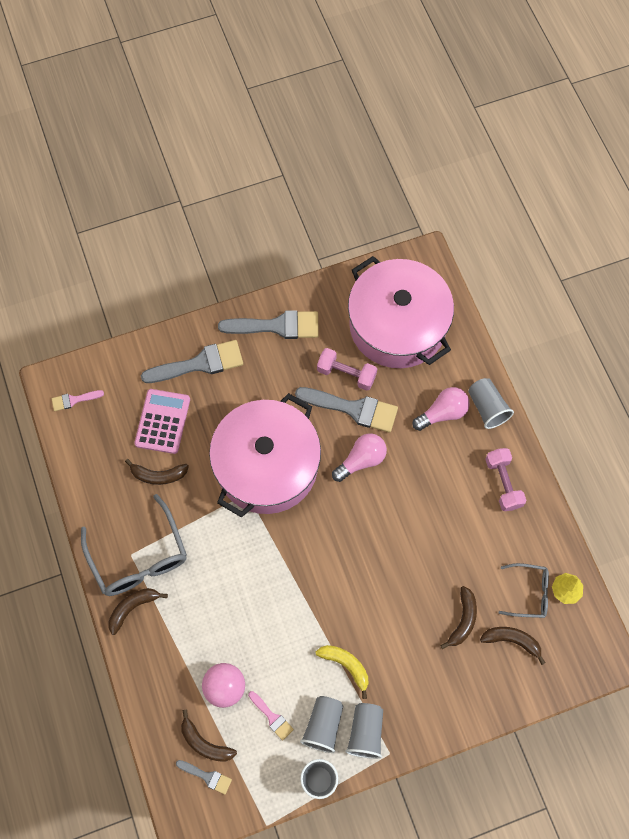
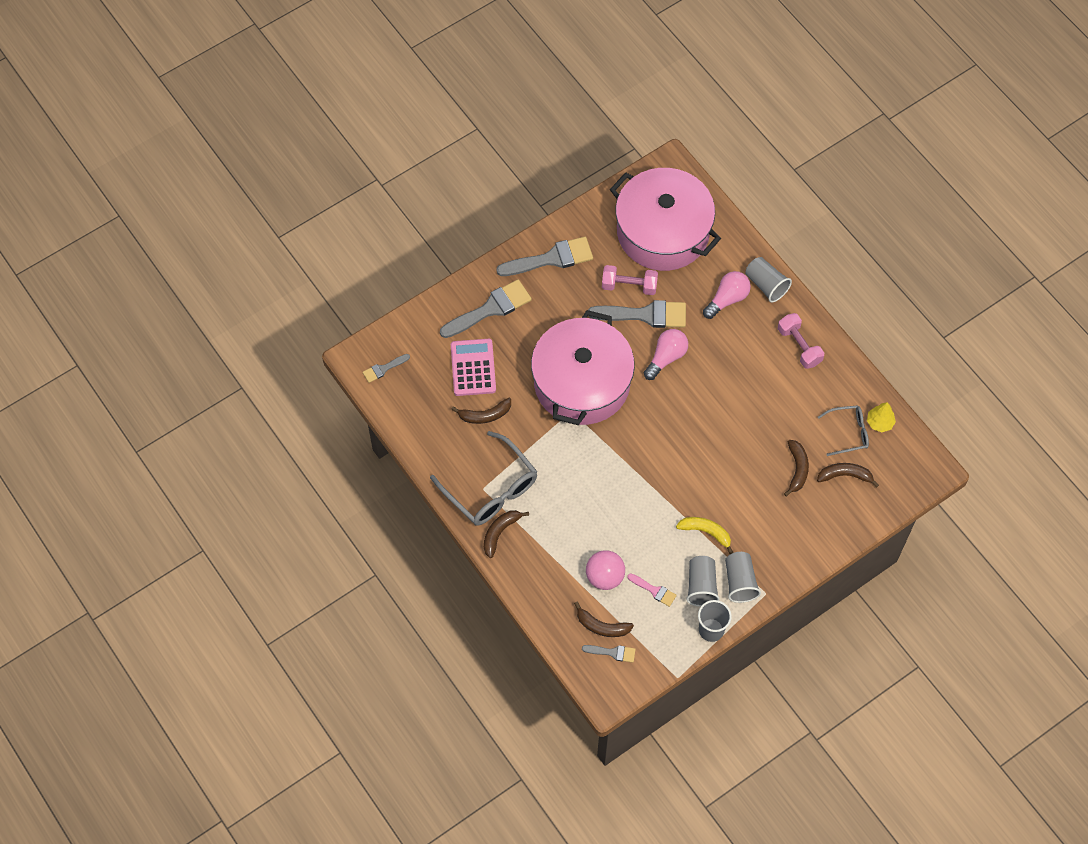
camera: 15 degrees left, 5 degrees down
(74, 400) = (383, 369): pink brush -> grey brush

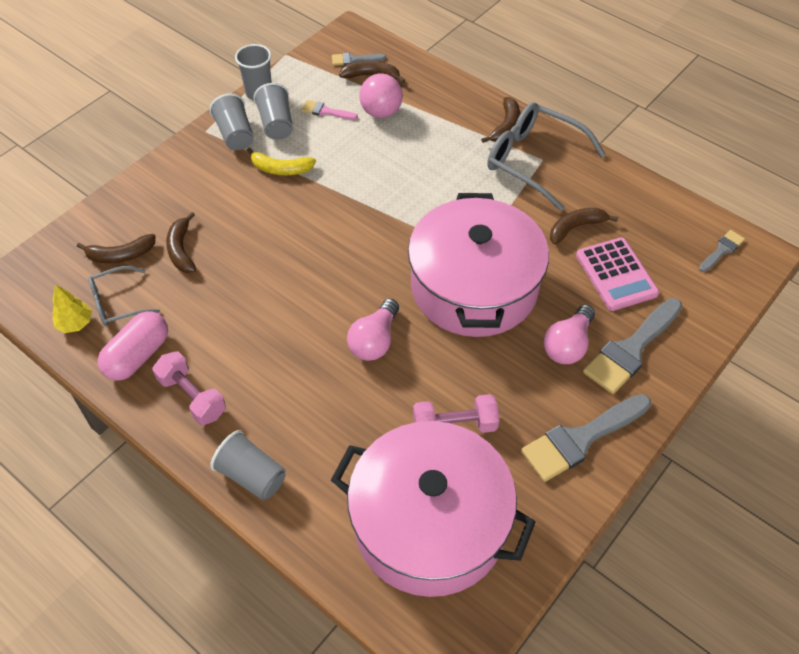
camera: 165 degrees right, 10 degrees down
(645, 315) = (419, 390): grey brush -> none
(727, 299) = (306, 440): pink light bulb -> pink light bulb (568, 345)
(835, 385) = (138, 356): none -> pink capsule

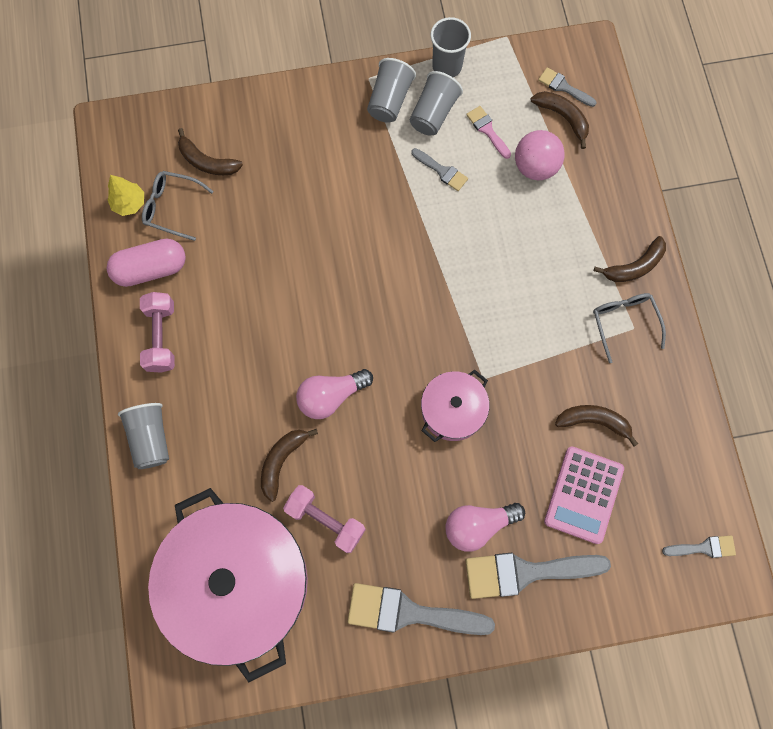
camera: 40 degrees right, 20 degrees up
(181, 250) = (255, 192): brown banana -> brown banana (282, 461)
(281, 169) = (397, 167): yellow banana -> none
(317, 152) = (442, 171): none -> grey brush
(474, 287) = (453, 410): pink pot -> pink pot, size x0.48
(532, 160) = (624, 322): grey glasses -> grey glasses, size x0.57

